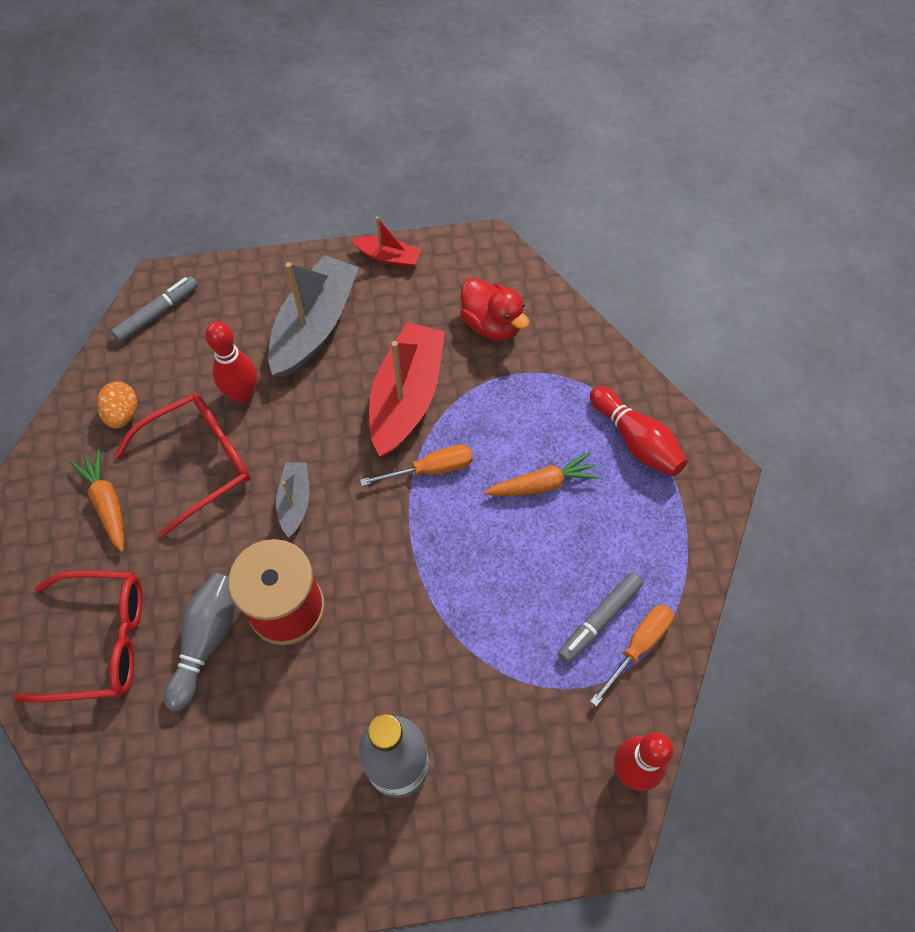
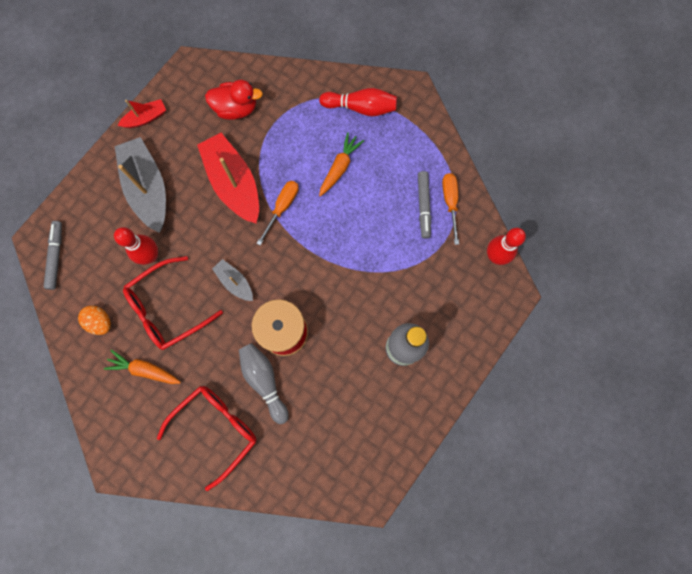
camera: 45 degrees left, 15 degrees up
(199, 463) = (167, 308): red glasses -> red glasses turned 135 degrees counterclockwise

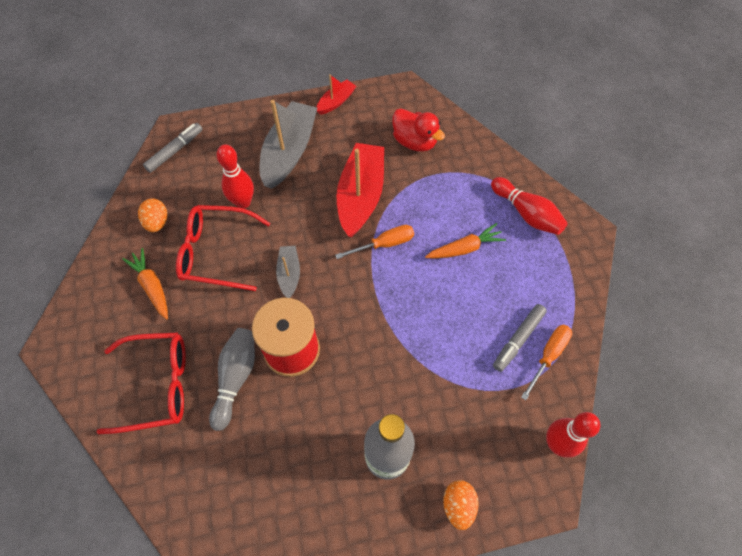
camera: 40 degrees right, 15 degrees down
(146, 118) = (336, 101): red boat -> red boat turned 60 degrees counterclockwise
(467, 341) = (458, 505): none -> orange egg

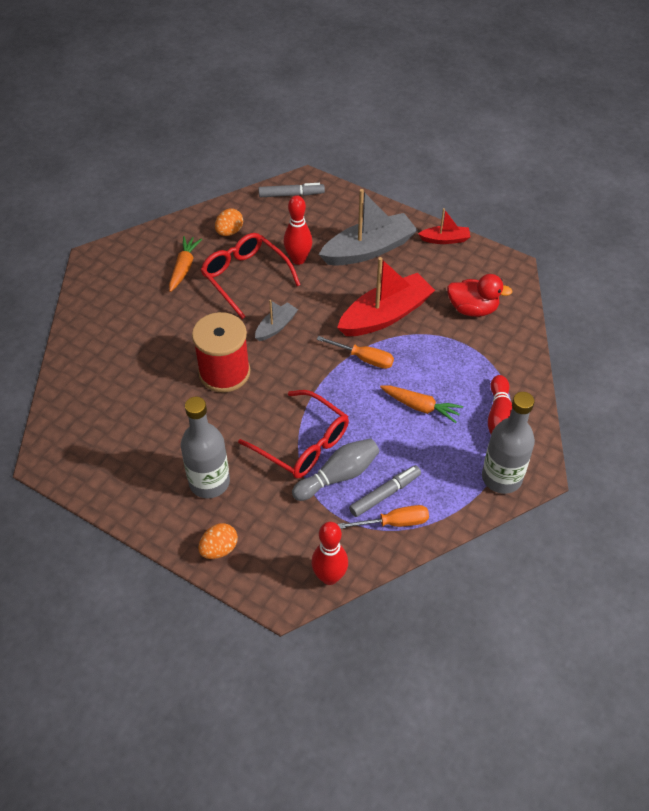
camera: 45 degrees right, 10 degrees down
(157, 385) = (124, 326): red glasses -> red glasses (303, 444)
(236, 378) = (172, 360): grey bowling pin -> grey bowling pin (338, 476)
(414, 142) = (472, 309): red duck -> red duck turned 75 degrees counterclockwise
(518, 339) = (385, 494): grey marker -> grey marker turned 150 degrees clockwise
(572, 255) = (501, 477): none -> grey bottle

